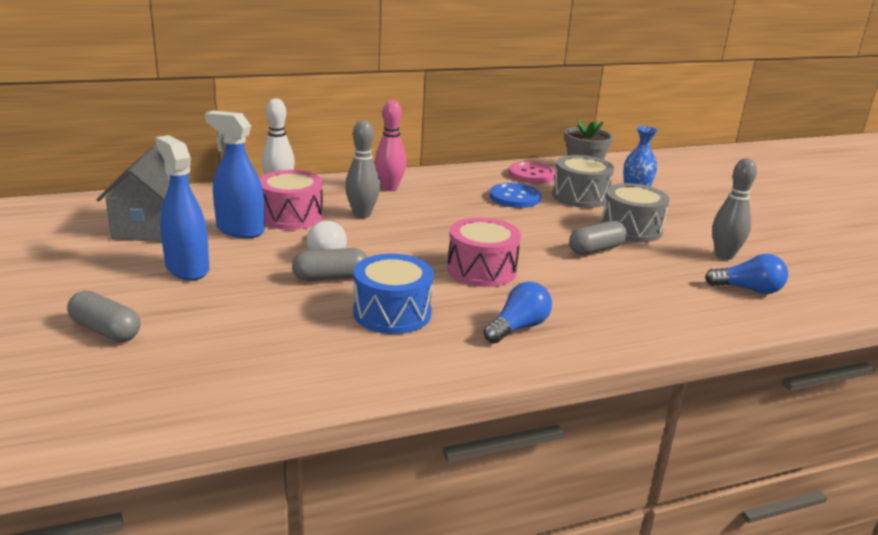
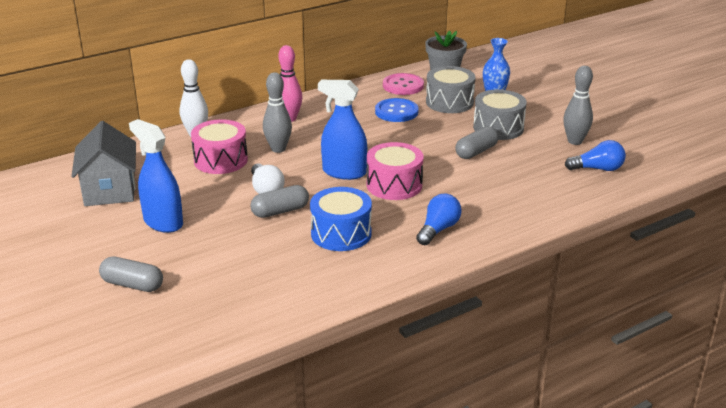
camera: 10 degrees left, 5 degrees up
(240, 230) = (185, 180): blue spray bottle -> blue spray bottle (344, 172)

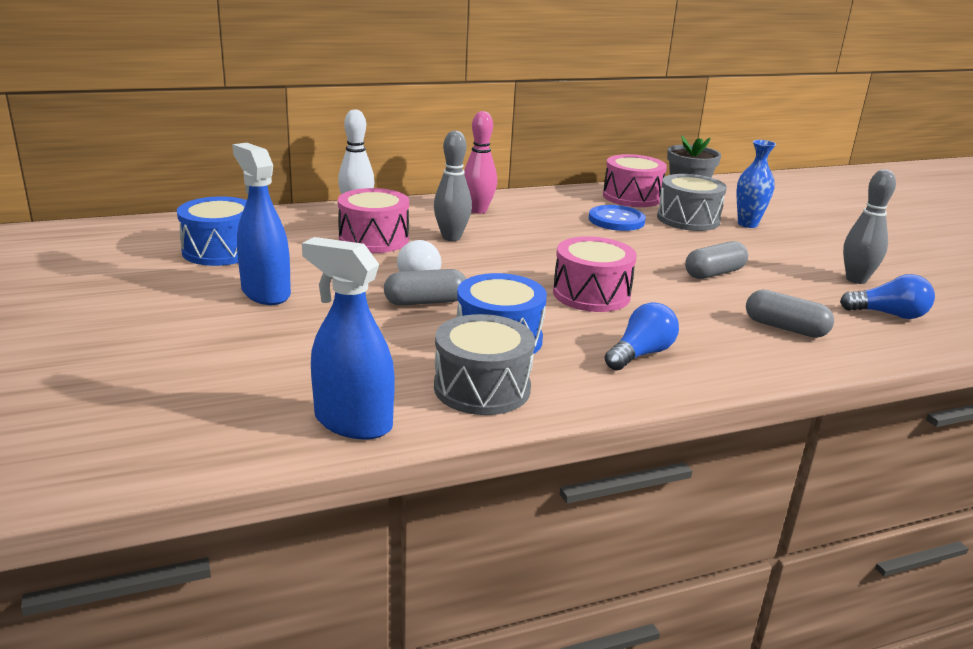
camera: 10 degrees right, 5 degrees down
(110, 190) = (220, 251): grey house -> blue drum
(132, 285) = (183, 357): grey capsule -> grey capsule (785, 328)
(344, 172) = (527, 272): blue spray bottle -> blue spray bottle (353, 422)
(403, 86) = (632, 197): pink button -> pink drum
(498, 128) = (749, 252): grey drum -> grey drum (482, 388)

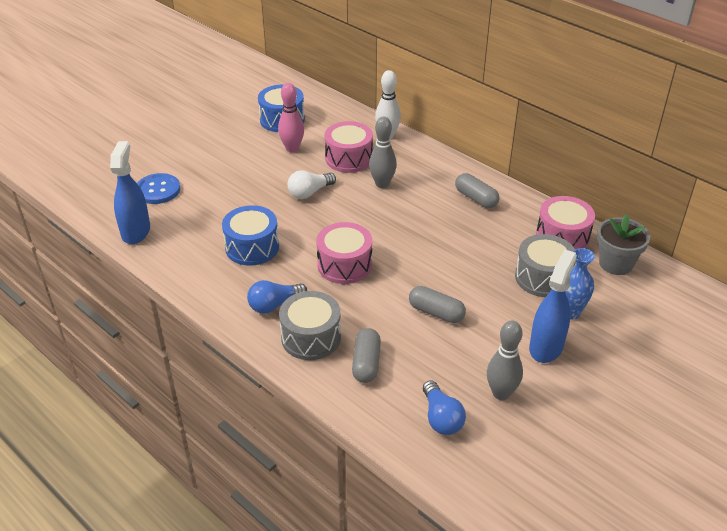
camera: 65 degrees right, 15 degrees up
(265, 293) = (244, 155): blue spray bottle -> blue spray bottle (546, 347)
(425, 302) = (277, 207): grey capsule -> grey capsule (476, 198)
(478, 210) = (443, 178): pink bowling pin -> pink bowling pin (292, 148)
(482, 388) = (193, 258): grey drum -> grey drum (311, 337)
(616, 220) = (496, 242): blue button -> blue button (158, 190)
(640, 354) = (274, 305): blue light bulb -> blue light bulb turned 135 degrees clockwise

